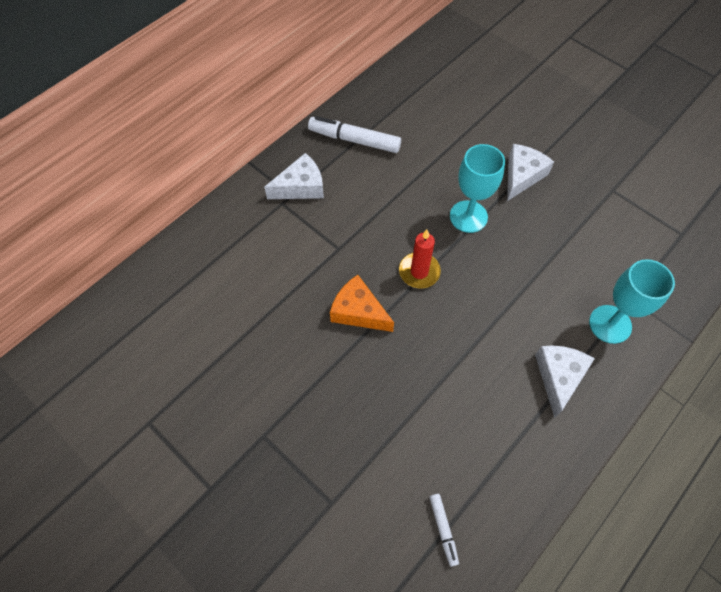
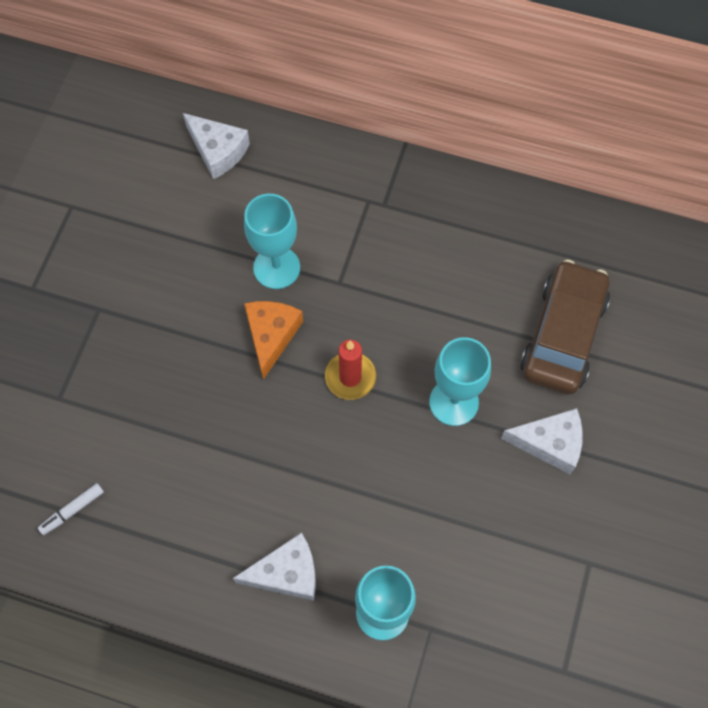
camera: 65 degrees right, 5 degrees up
(301, 187) = (400, 209): white cheese -> white cheese (218, 151)
(302, 285) = (276, 268): none -> turquoise goblet
(354, 140) = (497, 234): white marker -> none
(448, 137) = (563, 335): none -> brown car

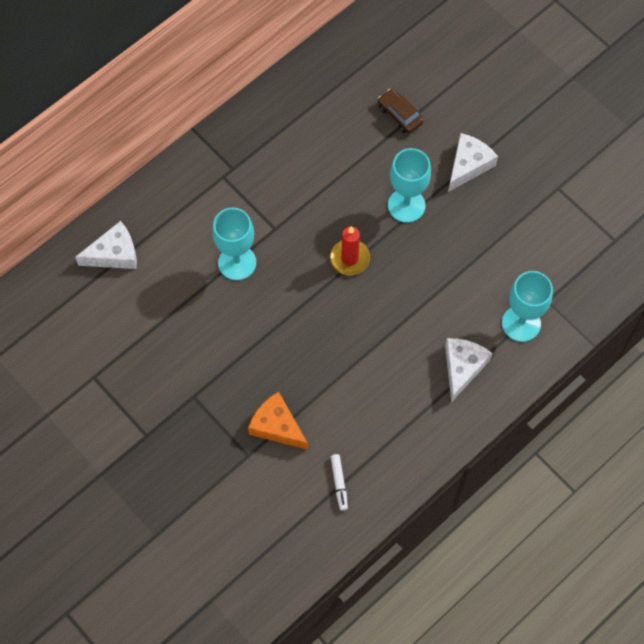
camera: 60 degrees left, 0 degrees up
(271, 336) = (287, 292): orange cheese -> orange cheese (277, 426)
(563, 335) = (400, 115): brown car -> brown car, size x0.49

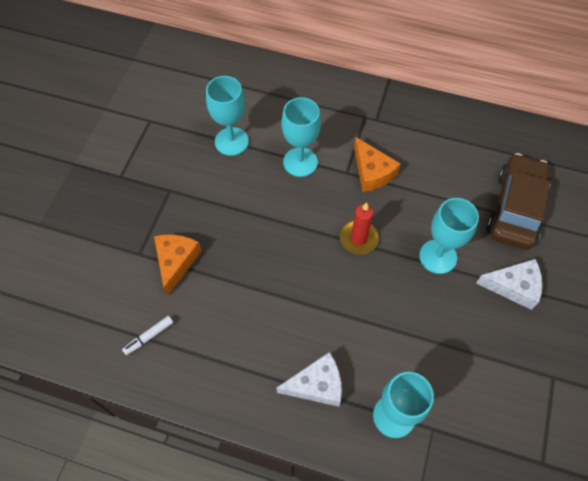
camera: 60 degrees right, 5 degrees down
(114, 254) = (255, 84): white cheese -> none
(172, 312) = (231, 141): none -> turquoise goblet
(288, 207) = (372, 172): none -> orange cheese
(400, 115) = (515, 209): brown car -> brown car, size x2.04

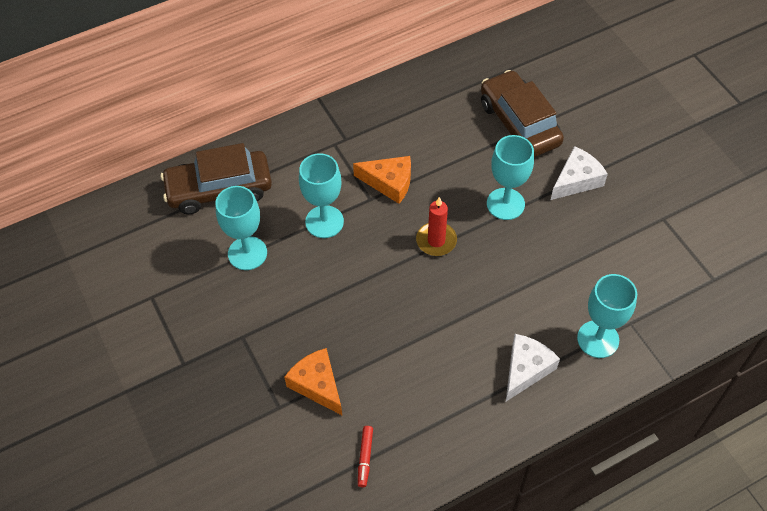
camera: 45 degrees left, 5 degrees down
(149, 337) = (365, 458): white marker -> red marker
(261, 88) = (219, 189): none -> brown car

